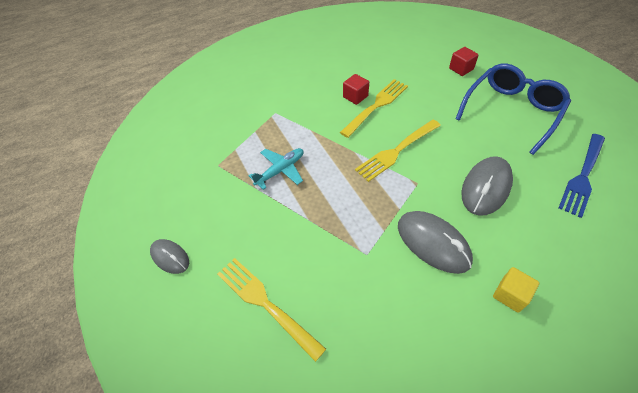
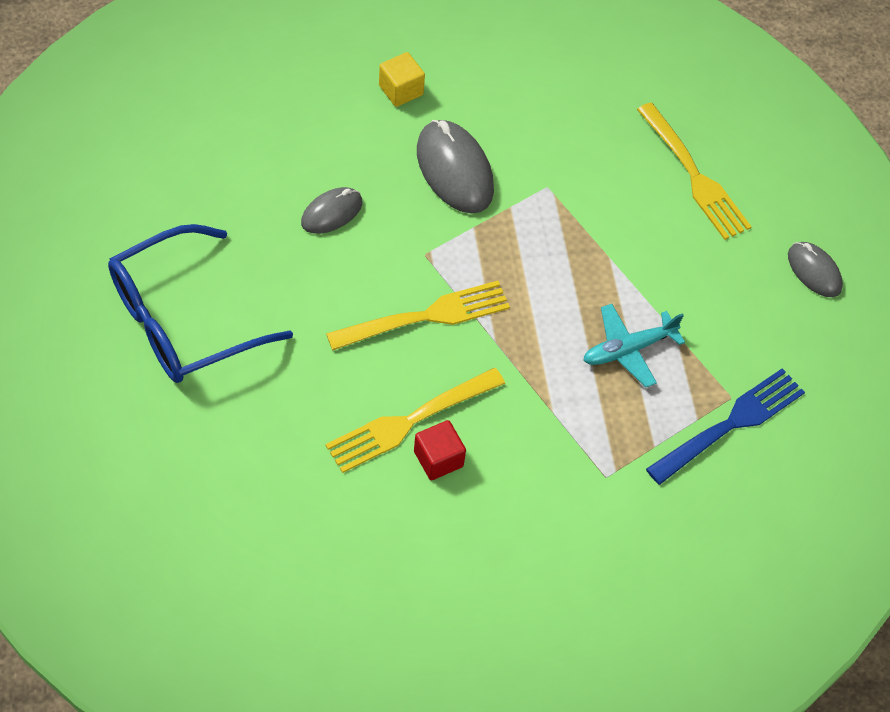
camera: 170 degrees left, 5 degrees up
(461, 69) = (192, 451): red cube -> none
(486, 188) = (331, 213): grey mouse -> grey mouse, size x0.60
(583, 175) = (180, 181): blue fork -> blue fork (729, 425)

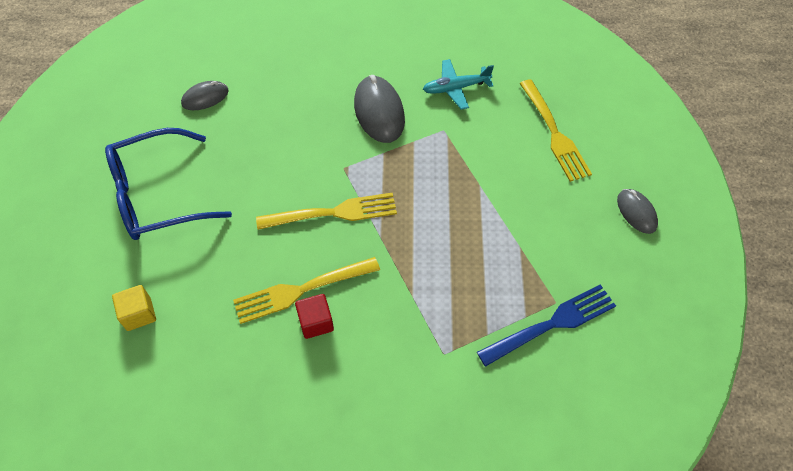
camera: 15 degrees right, 0 degrees up
(331, 213) = (284, 132): grey mouse -> grey mouse (205, 98)
(401, 90) = (354, 55): yellow cube -> yellow cube (139, 314)
(628, 349) = (481, 255): turquoise plane -> turquoise plane (455, 88)

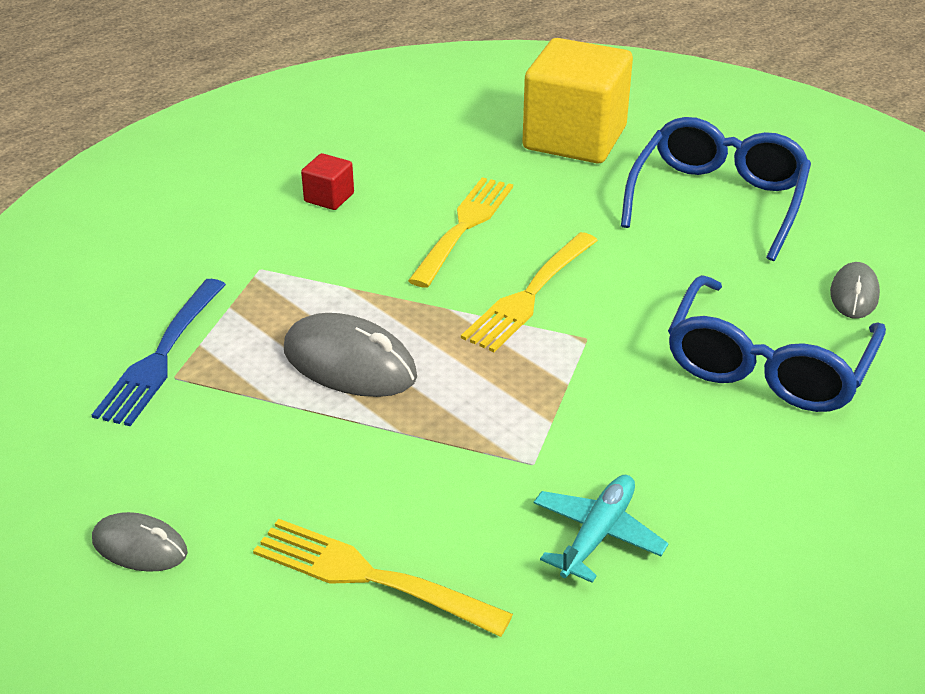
camera: 135 degrees right, 20 degrees down
(139, 314) = (574, 138): yellow cube -> yellow cube, size x2.40
(296, 97) = (767, 366): none -> blue glasses
(316, 322) = (416, 218): red cube -> red cube (329, 197)
(379, 112) = (646, 424): grey mouse -> grey mouse (349, 364)

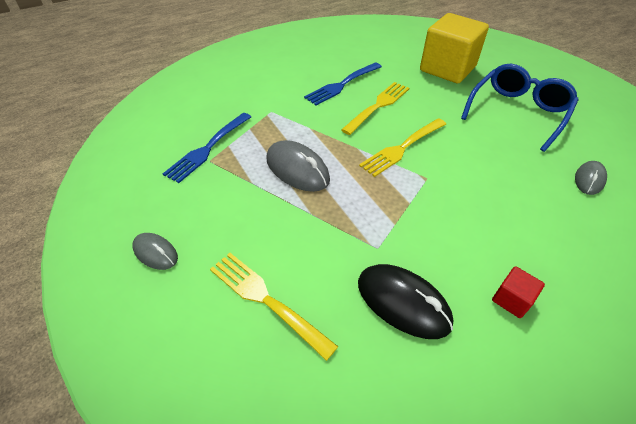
camera: 15 degrees right, 10 degrees up
(329, 197) = (316, 81): red cube -> red cube (511, 299)
(383, 196) = (342, 84): none -> blue fork
(597, 534) = (403, 303): turquoise plane -> black mouse
(767, 366) = (528, 214): blue glasses -> none

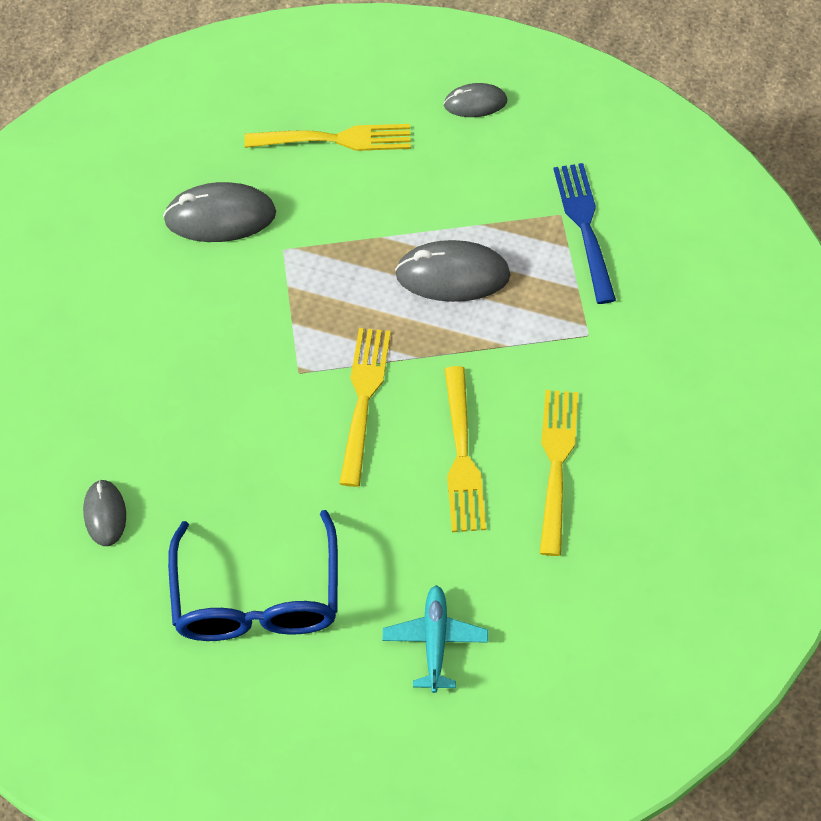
camera: 140 degrees right, 10 degrees up
(342, 84) = (556, 465): blue fork -> yellow fork
(403, 303) = (220, 217): black mouse -> grey mouse
(447, 69) = (435, 641): yellow cube -> turquoise plane
(511, 299) = (127, 286): red cube -> none

